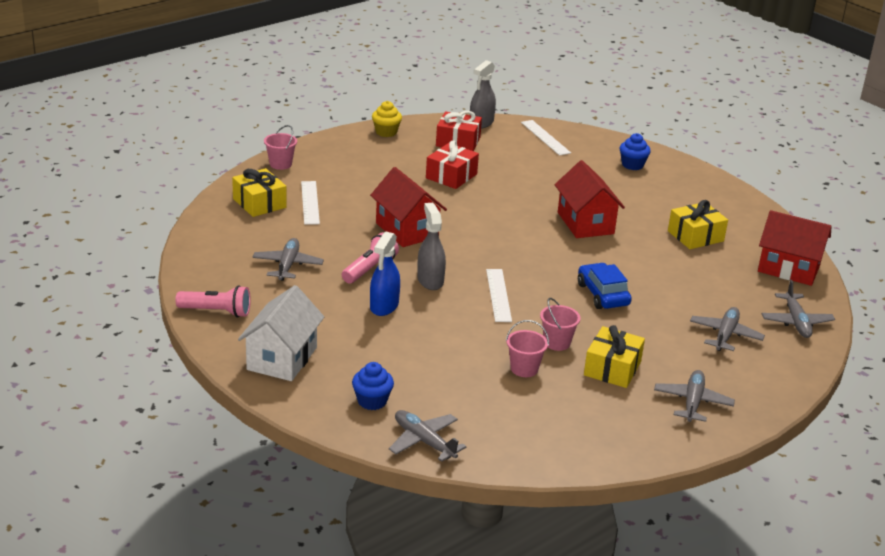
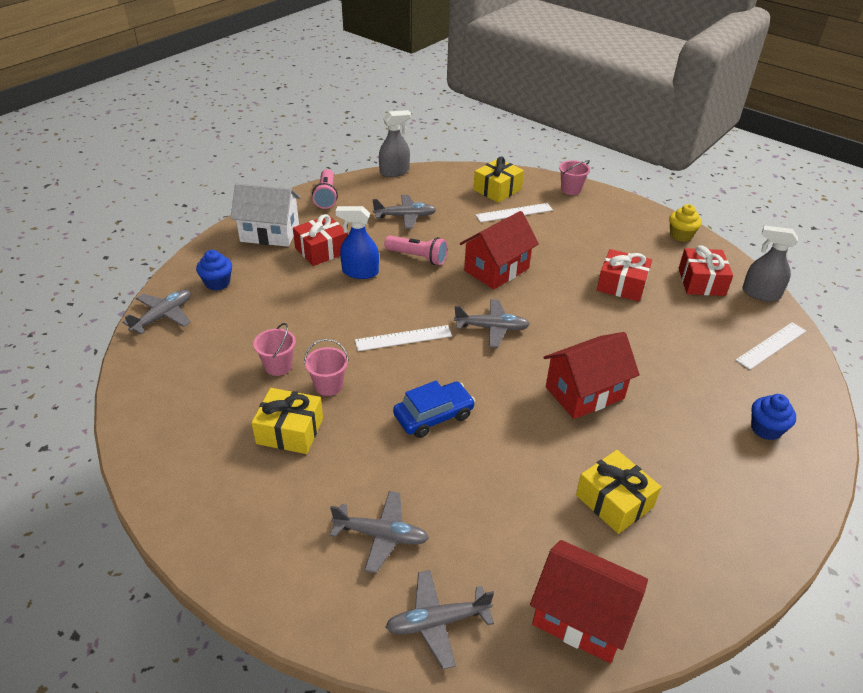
camera: 80 degrees right, 10 degrees up
(333, 326) = (322, 250): none -> red gift
(430, 280) = (413, 293): grey spray bottle -> grey spray bottle (394, 172)
(692, 402) = (235, 503): grey plane -> grey plane (492, 328)
(788, 268) = (581, 617): red house -> red house turned 75 degrees counterclockwise

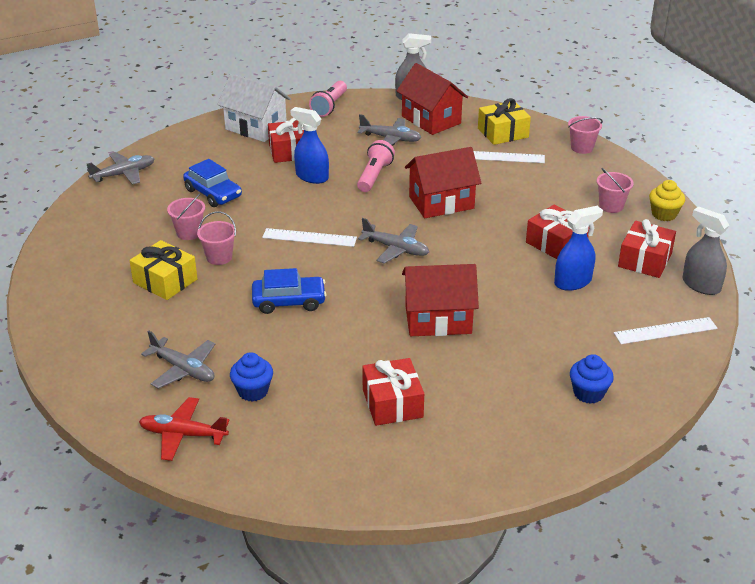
camera: 25 degrees right, 5 degrees down
(217, 283) = (184, 158): blue cupcake -> blue cupcake (253, 391)
(274, 314) = (213, 193): none -> blue car
(417, 257) = (374, 176): pink flashlight -> pink flashlight turned 120 degrees counterclockwise
(437, 622) = (183, 435): grey plane -> red plane
(581, 617) = (296, 467): red house -> red house (431, 120)
(614, 501) = (392, 403): yellow gift -> red gift
(635, 238) = (611, 206): none -> pink bucket
(664, 319) = (573, 282): none -> blue spray bottle

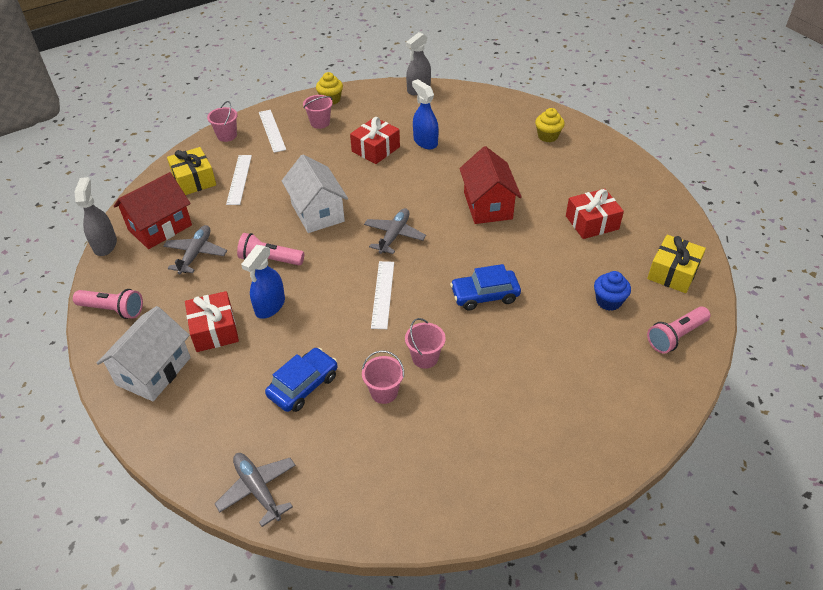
camera: 95 degrees left, 10 degrees up
(165, 281) = (473, 394): yellow gift -> yellow gift (673, 272)
(183, 369) = (598, 352): grey plane -> none
(183, 435) = (676, 336): red plane -> pink flashlight
(289, 301) = (485, 295): blue car -> blue car turned 90 degrees counterclockwise
(441, 202) = (317, 212): red house -> white house
(588, 393) = (547, 136): blue cupcake -> yellow cupcake
(645, 260) = (392, 110): red gift -> none
(665, 331) = (473, 105): white ruler -> white ruler (272, 130)

